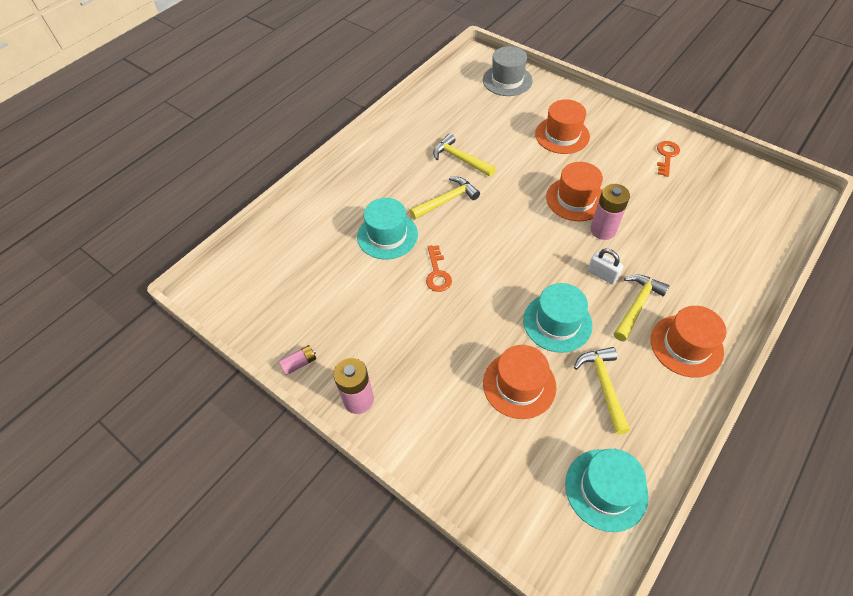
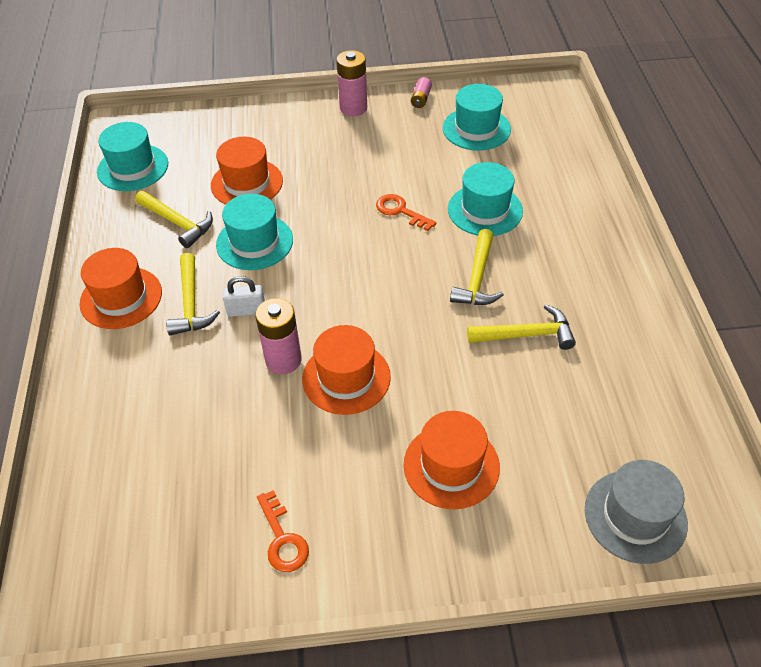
camera: 135 degrees right, 5 degrees down
(305, 299) = (476, 129): none -> turquoise hat

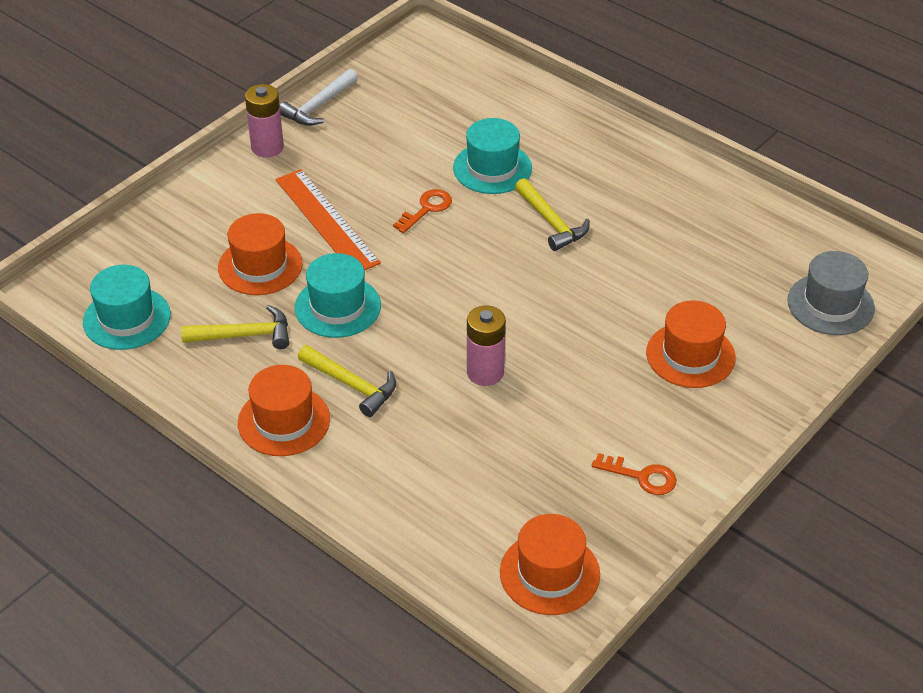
camera: 45 degrees left, 5 degrees down
(246, 310) = (406, 359): white padlock -> none
(325, 178) = (326, 221): none -> orange ruler
(346, 378) = (548, 352): orange hat -> orange hat (549, 573)
(400, 211) = (426, 209): orange key -> orange key turned 135 degrees clockwise
(421, 99) = (318, 106): pink battery -> white hammer
(476, 129) = (401, 106): turquoise hat -> none
(526, 334) = (634, 239): yellow hammer -> none

